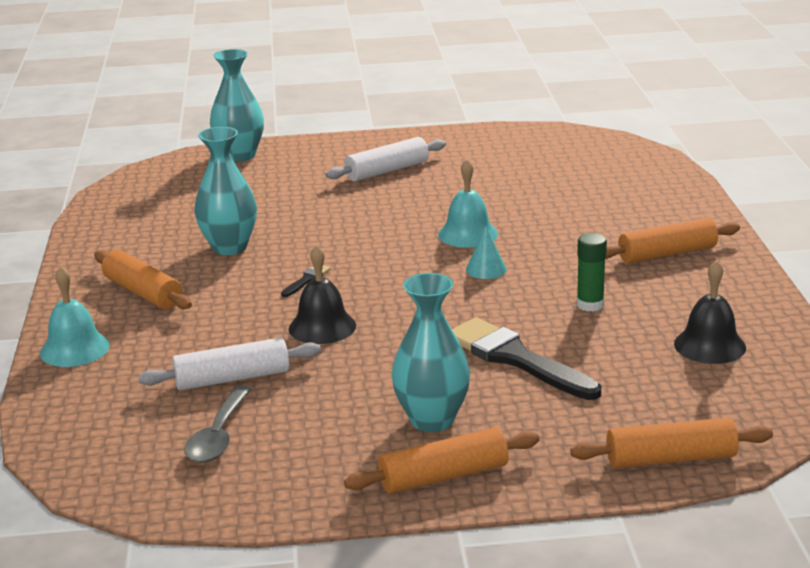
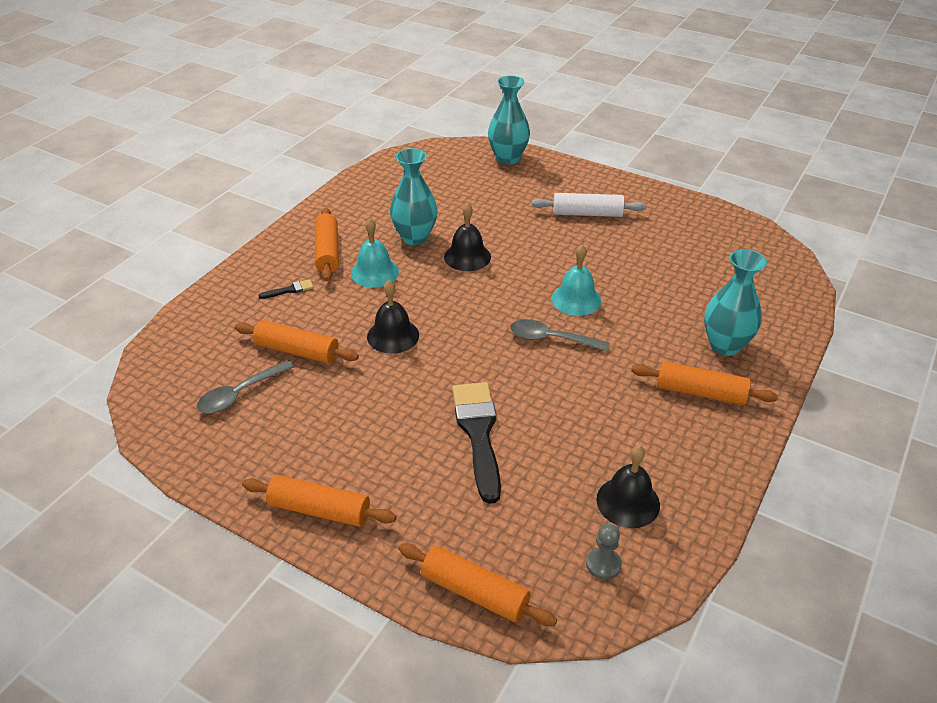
camera: 35 degrees right, 15 degrees up
(74, 349) = (245, 279): turquoise bell -> turquoise bell (374, 272)
(232, 378) = (297, 351): white rolling pin -> orange rolling pin
(307, 280) = (428, 289): black brush -> black brush (289, 290)
(311, 242) = (467, 256): none -> black bell
(432, 420) = (367, 456): turquoise vase -> turquoise vase (725, 345)
(486, 269) = (551, 339): turquoise cone -> grey spoon
(590, 305) = (585, 412): green glue stick -> none
(747, 391) = (603, 564): none -> grey pawn

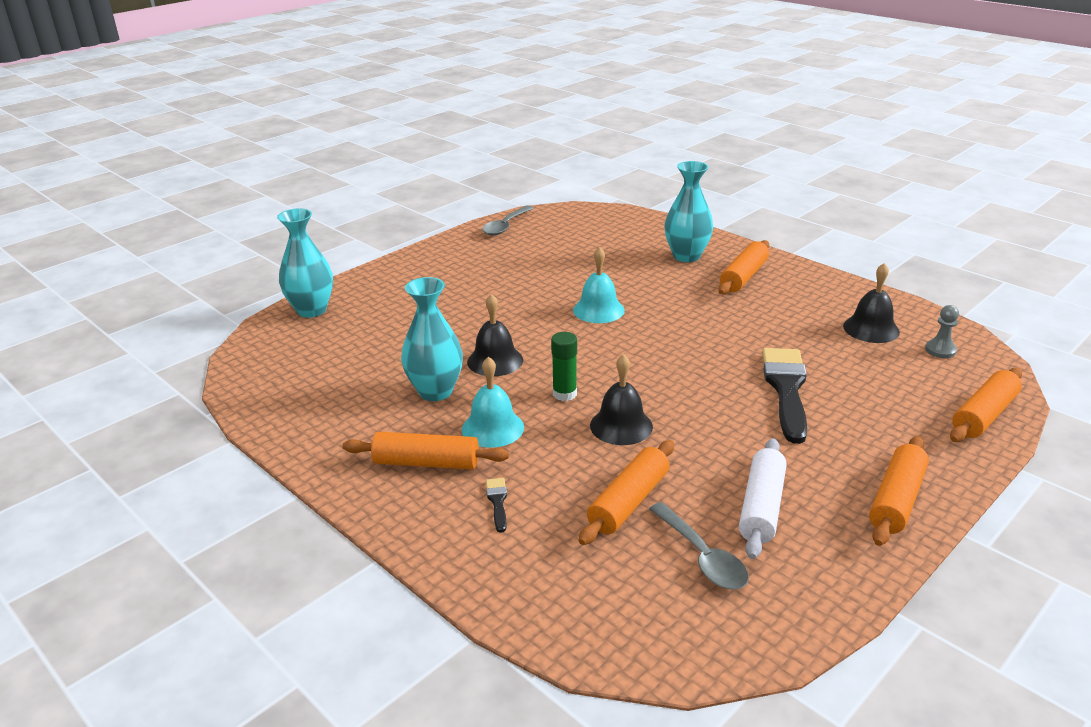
camera: 75 degrees left, 10 degrees down
(430, 300) = (564, 394): none -> green glue stick
(478, 433) = (786, 389): black brush -> black brush turned 90 degrees clockwise
(551, 339) = (655, 331): grey spoon -> grey spoon (506, 226)
(587, 213) = (457, 282): white rolling pin -> white rolling pin (761, 507)

